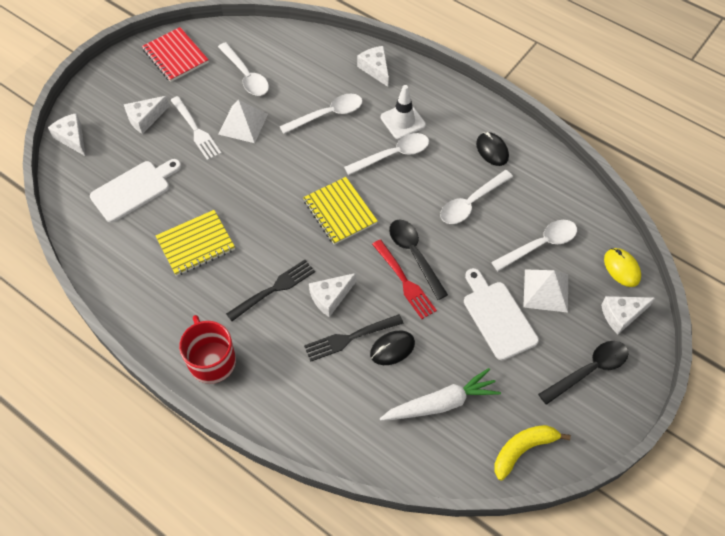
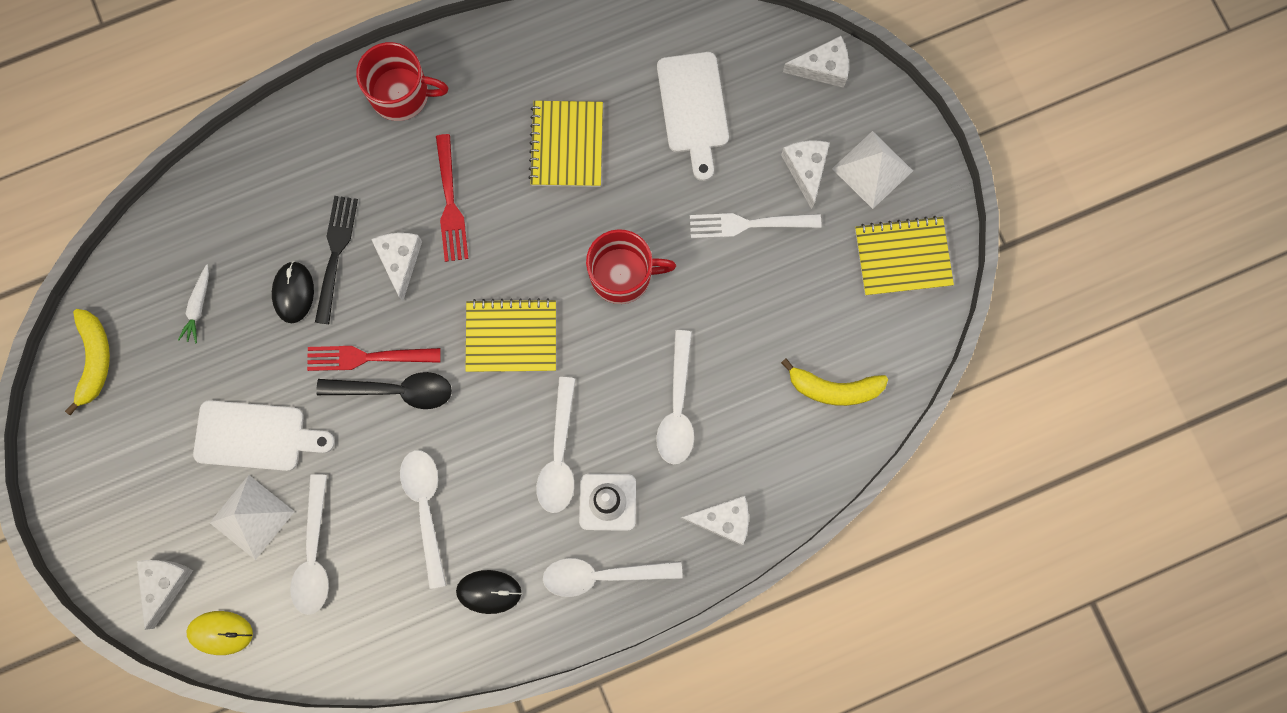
camera: 120 degrees right, 20 degrees up
(175, 56) = (902, 257): red notebook -> yellow notebook
(243, 124) = (725, 288): white pyramid -> white pyramid (872, 169)
(246, 76) = (811, 334): white spoon -> white spoon (602, 575)
(265, 175) = (622, 275): none -> red mug
(271, 54) = (833, 388): none -> yellow banana
(273, 289) = (450, 202): black fork -> red fork
(441, 403) = (198, 306): white carrot -> white carrot, size x0.52
(589, 370) = (128, 495): black spoon -> none

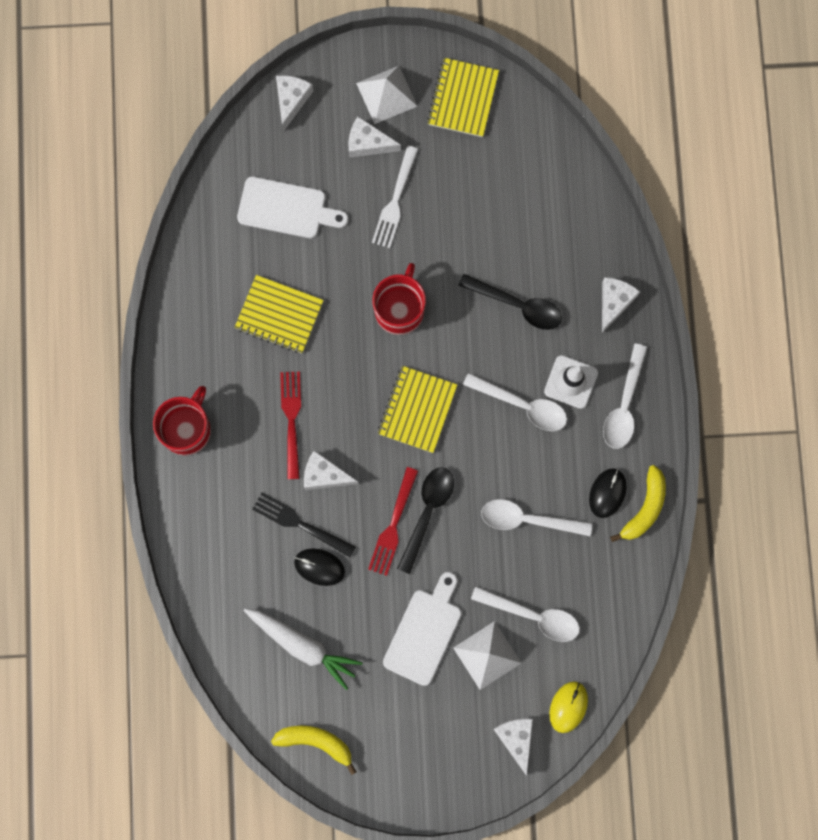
camera: 70 degrees left, 0 degrees up
(165, 584) = (516, 739): white cheese -> white cheese turned 45 degrees clockwise
(198, 306) = (303, 646): white carrot -> white carrot, size x1.92
(450, 202) = (292, 421): red fork -> red fork turned 105 degrees counterclockwise
(677, 407) = (517, 305): white spoon -> black spoon
(833, 388) = (544, 186): yellow banana -> yellow banana (644, 508)

